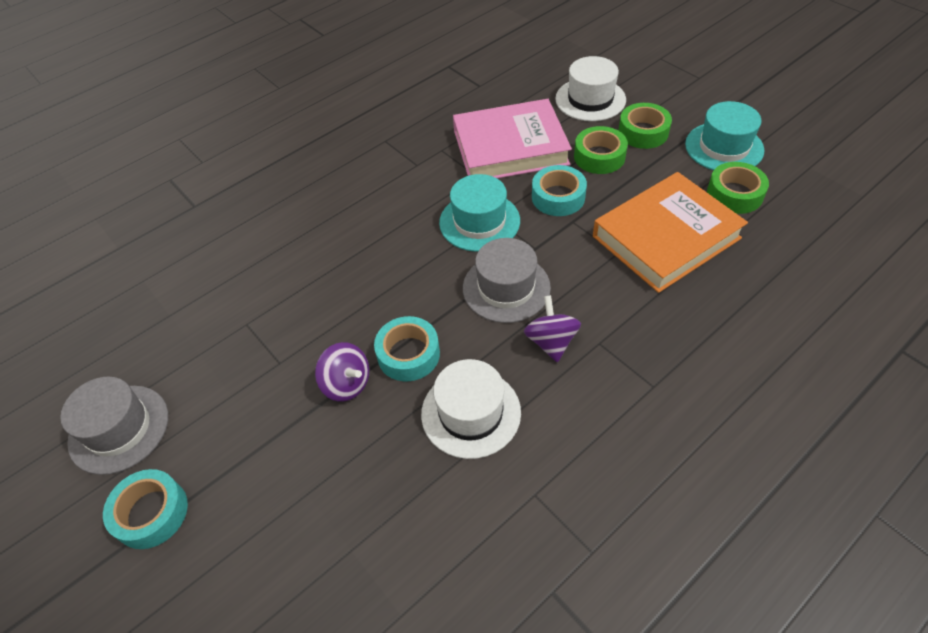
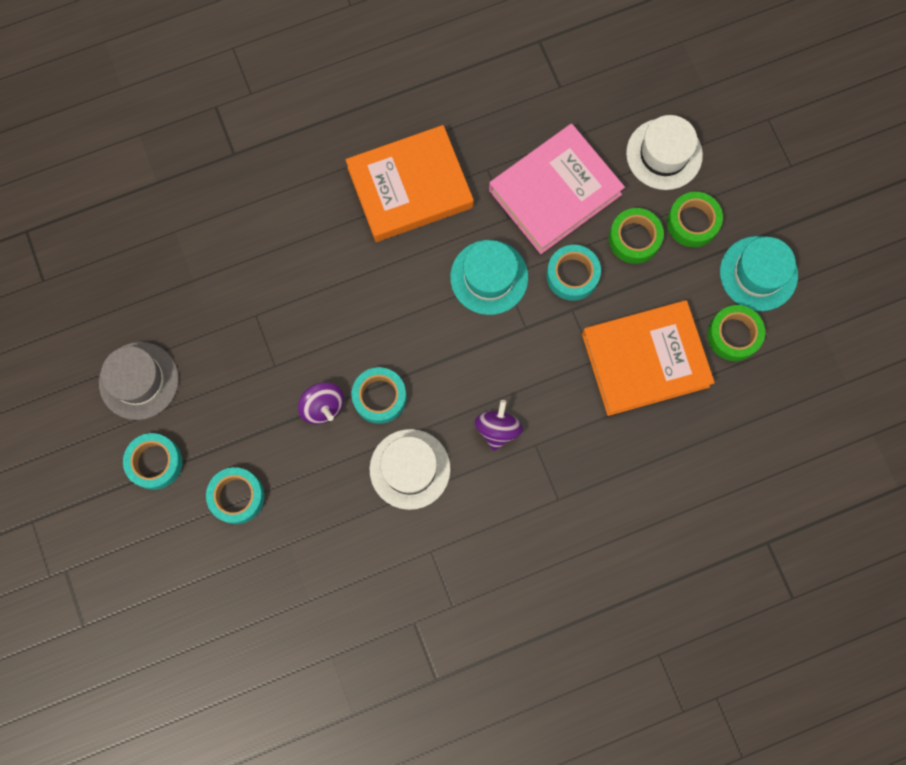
camera: 15 degrees right, 25 degrees up
(267, 516) = (237, 496): none -> turquoise tape
(375, 181) = (410, 187): none -> orange book
(506, 288) = (483, 361): grey hat -> none
(510, 147) = (555, 192): pink book -> pink book turned 45 degrees counterclockwise

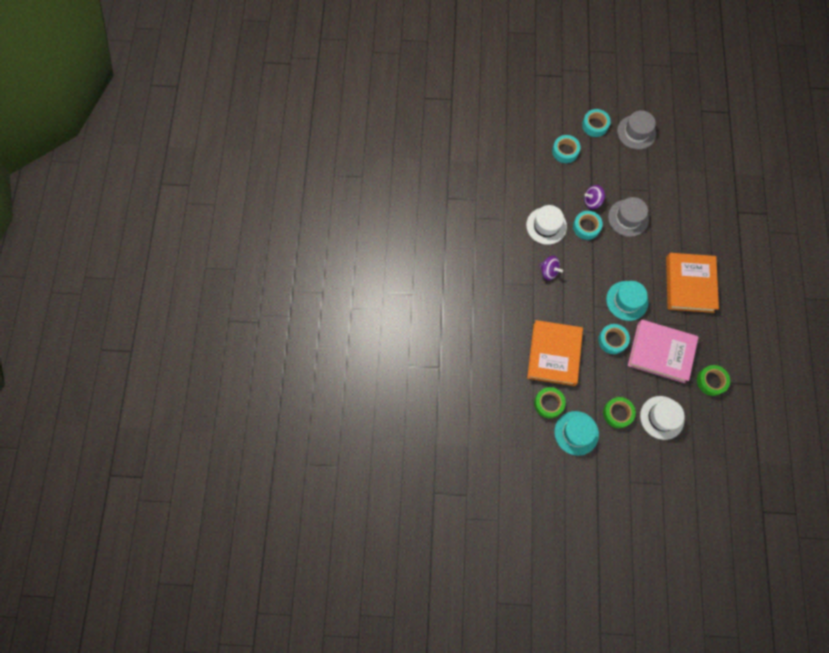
camera: 115 degrees right, 5 degrees down
(328, 331) = (628, 218): none -> grey hat
(555, 192) = (661, 352): pink book -> pink book turned 60 degrees counterclockwise
(634, 239) = (620, 379): green tape -> green tape (711, 381)

